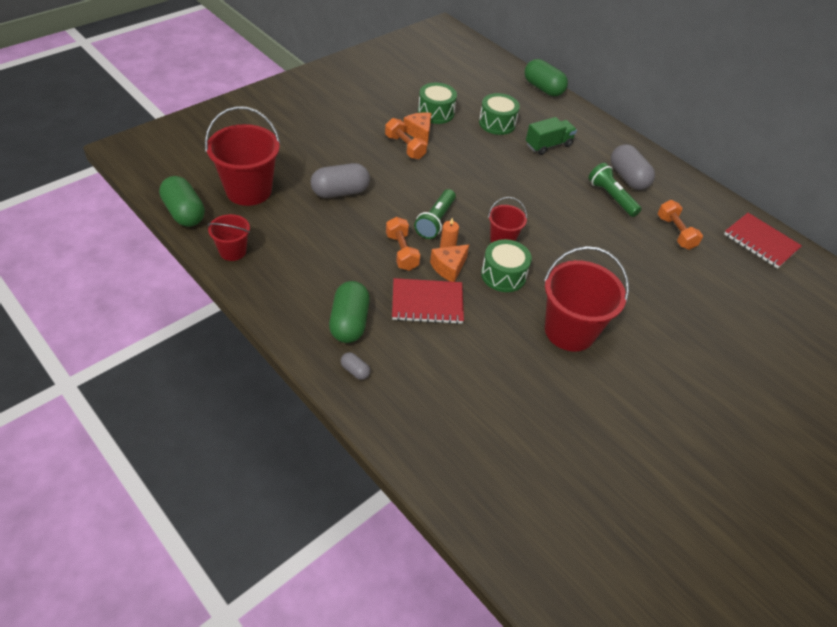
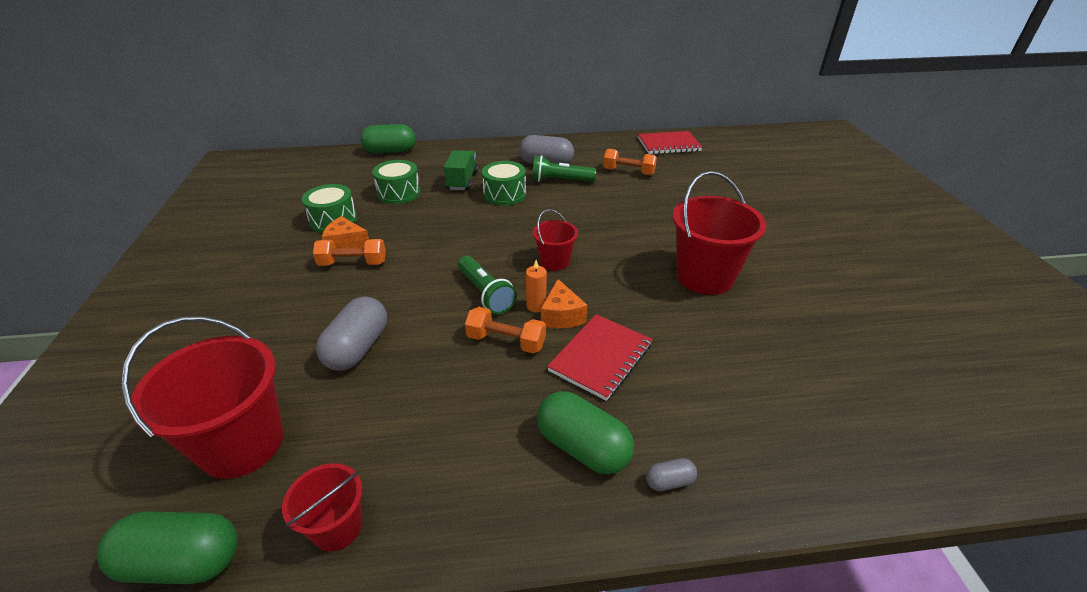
camera: 50 degrees left, 10 degrees down
(503, 275) = (602, 283): green drum -> green drum (504, 194)

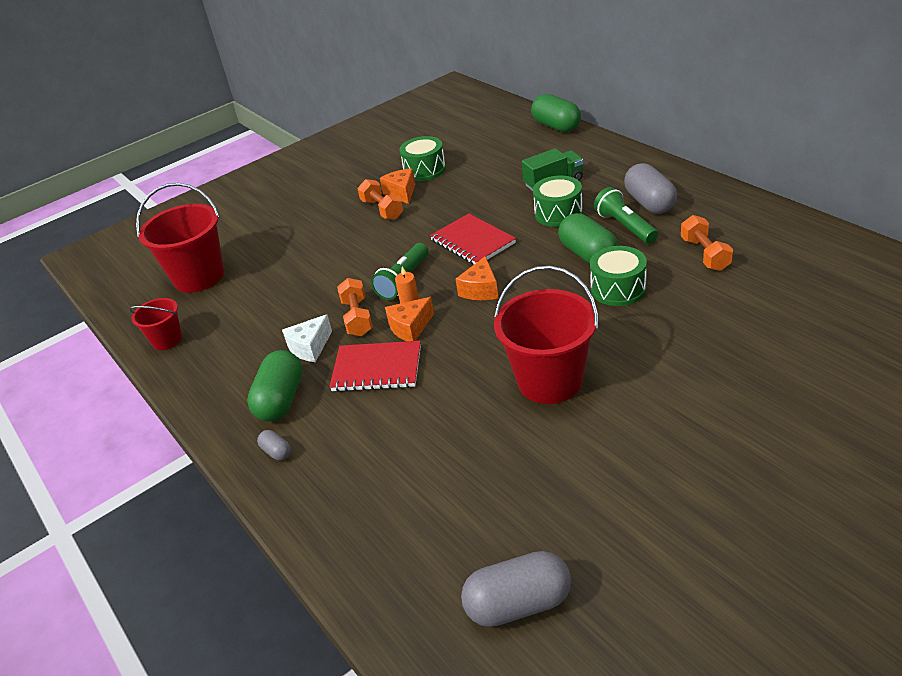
camera: 65 degrees right, 0 degrees up
(183, 561) = (125, 308): green capsule -> green capsule (588, 254)
(358, 348) = (299, 265): grey capsule -> grey capsule (518, 604)
(399, 193) = (495, 170): green drum -> green drum (618, 289)
(515, 392) = (310, 347): none -> white cheese
(554, 261) = (480, 290): red bucket -> orange cheese
(668, 145) = (821, 250): red notebook -> red notebook (472, 242)

